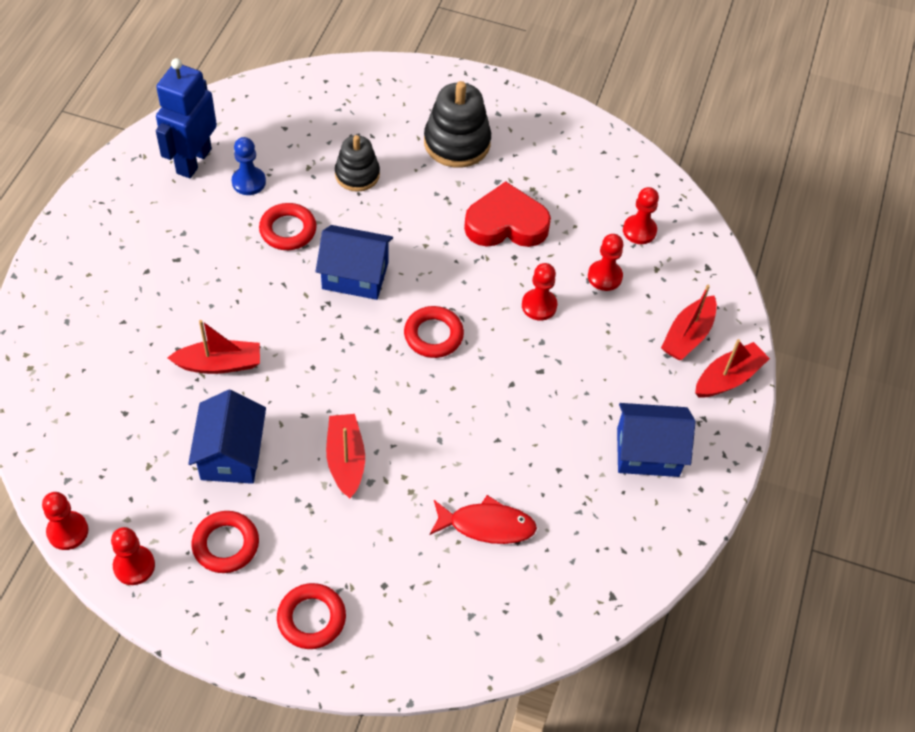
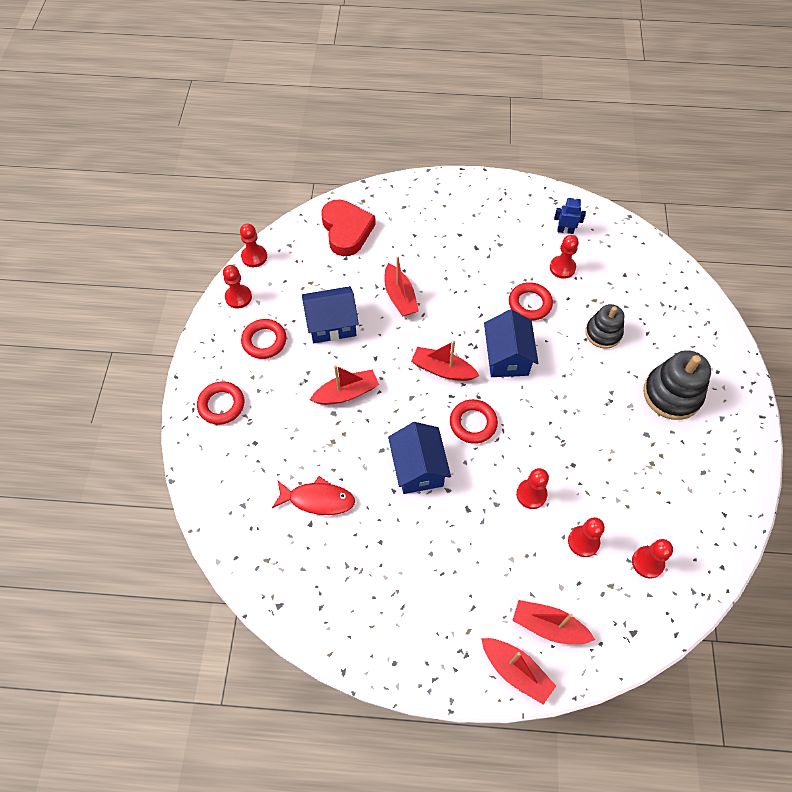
camera: 80 degrees right, 5 degrees up
(193, 161) = (565, 230): blue robot -> blue robot, size x0.48
(249, 182) = (562, 268): blue pawn -> red pawn
(349, 346) = (442, 370): none -> red boat
(487, 525) = (318, 499): red fish -> red fish turned 75 degrees counterclockwise
(506, 224) = (604, 451): red heart -> red heart (346, 230)
(647, 452) = (417, 611): blue house -> blue house (418, 468)

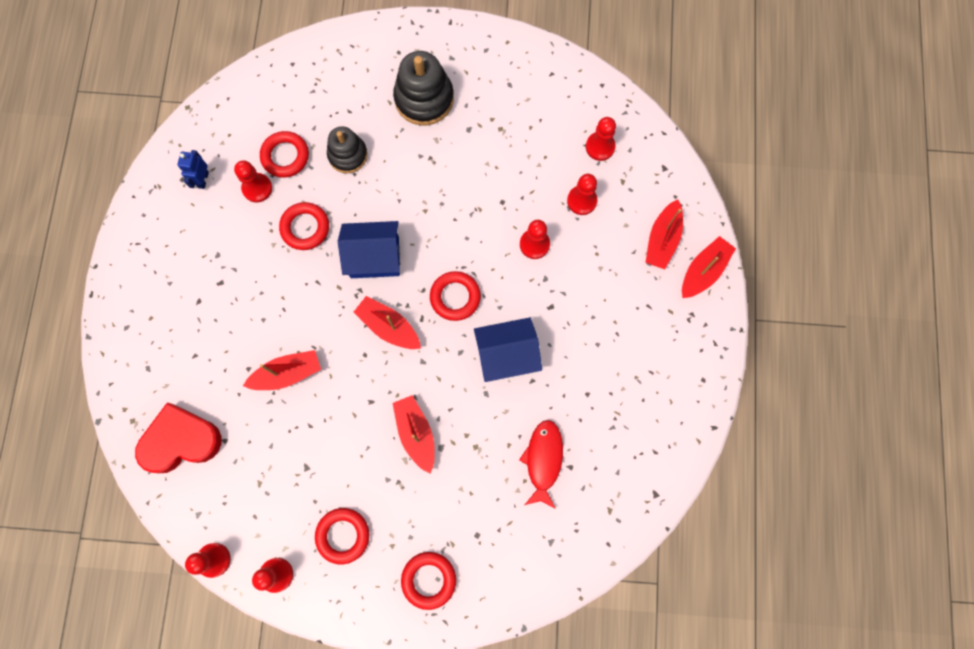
camera: 90 degrees left, 15 degrees up
(332, 324) = (323, 454): blue house -> none
(442, 370) = (389, 327): red boat -> red boat turned 105 degrees clockwise
(595, 286) = (285, 156): none -> red ring

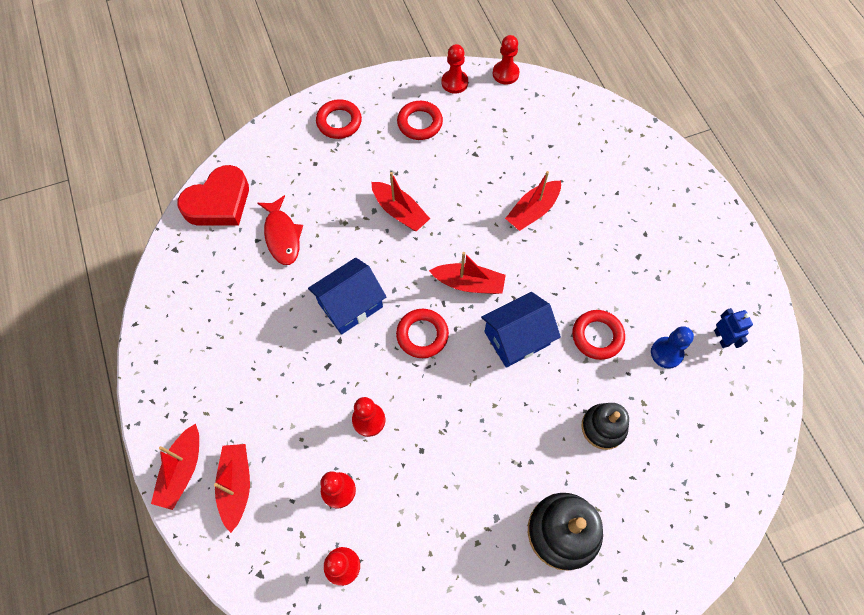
camera: 155 degrees right, 10 degrees down
(181, 441) = (583, 132): red heart -> red heart (219, 202)
(257, 188) = (666, 353): red pawn -> blue pawn
(285, 156) = (662, 397): red ring -> none

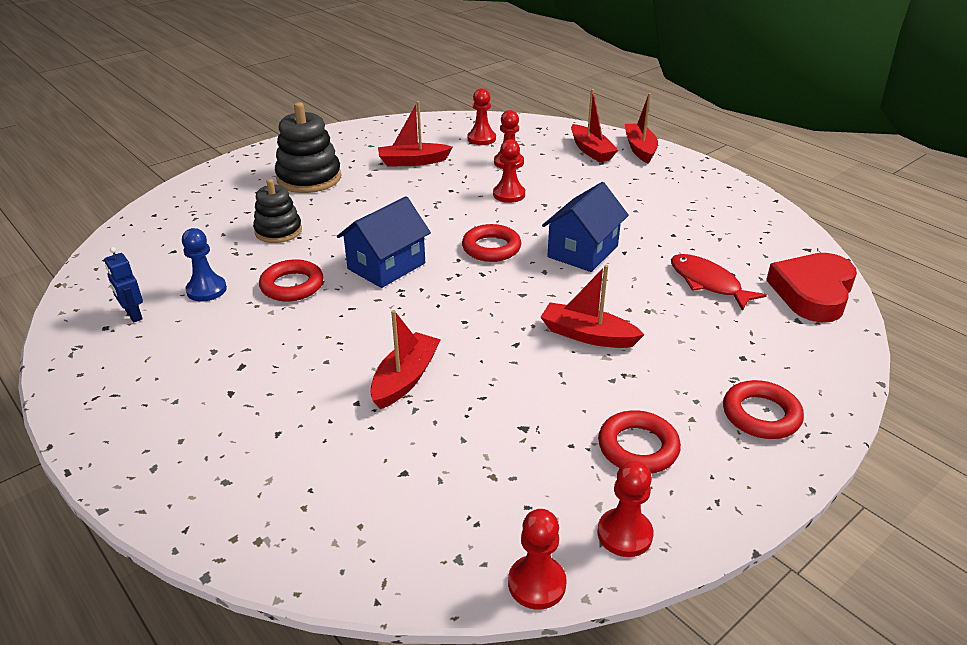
camera: 160 degrees right, 30 degrees down
(469, 283) = (460, 293): red boat -> red boat (413, 162)

